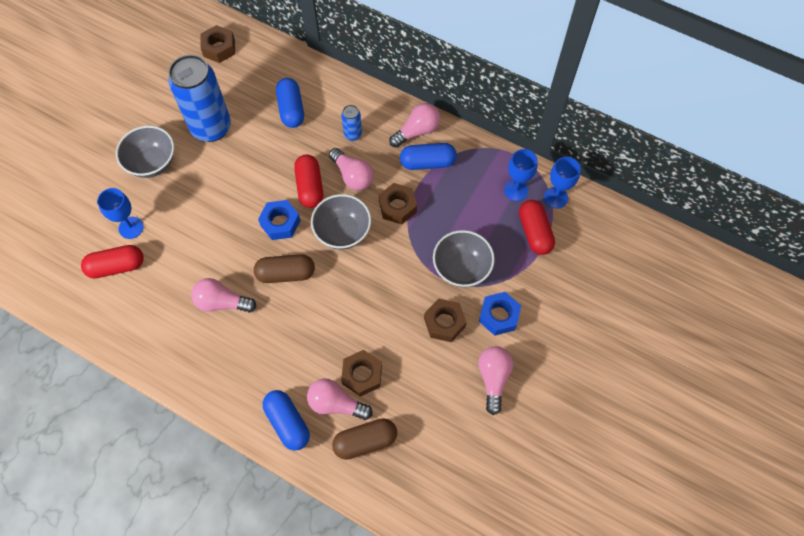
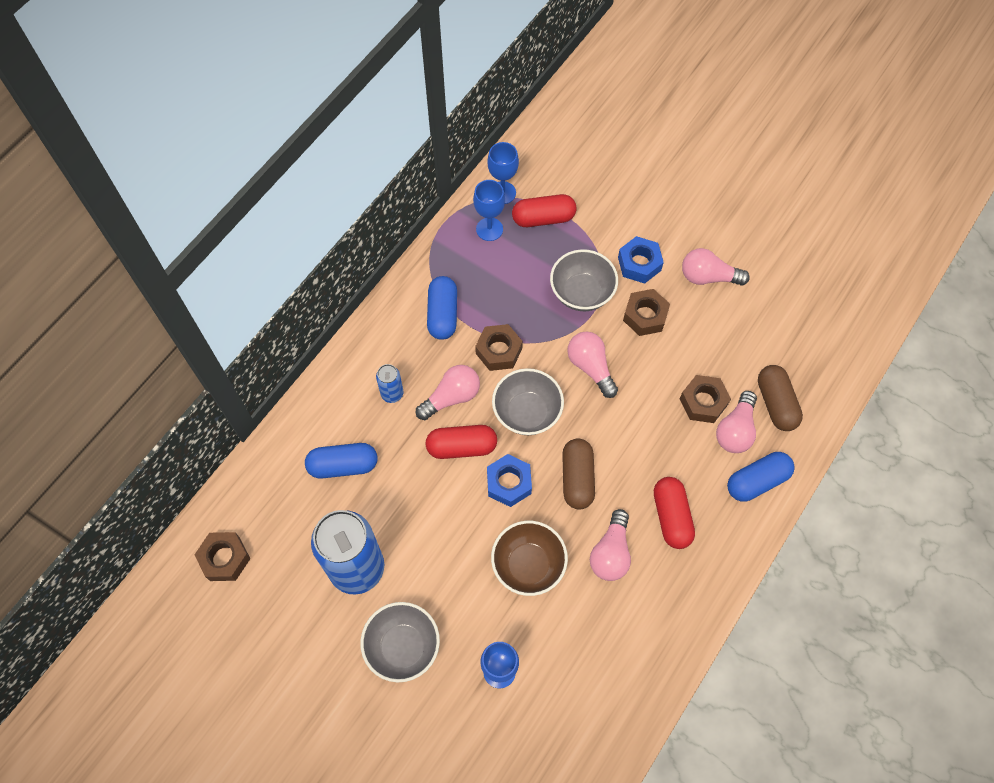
camera: 85 degrees left, 0 degrees up
(117, 266) = (555, 687): red capsule -> red capsule (671, 517)
(212, 242) = (528, 565): none -> brown bowl
(417, 131) = (397, 322): pink light bulb -> pink light bulb (591, 367)

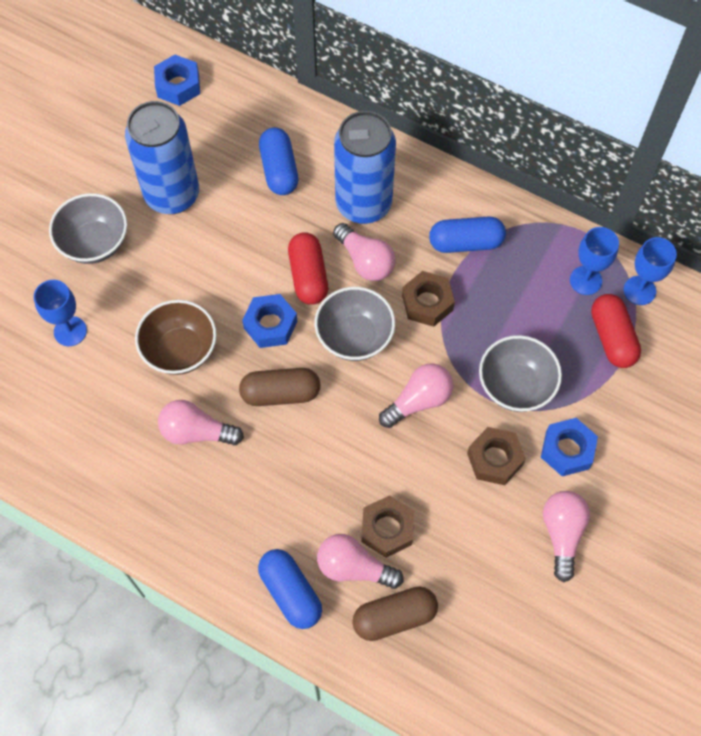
camera: 85 degrees right, 0 degrees up
(225, 558) = (178, 85): brown nut -> blue nut
(392, 394) = (363, 204): blue can -> blue can, size x2.28
(671, 517) = (241, 495): red capsule -> none

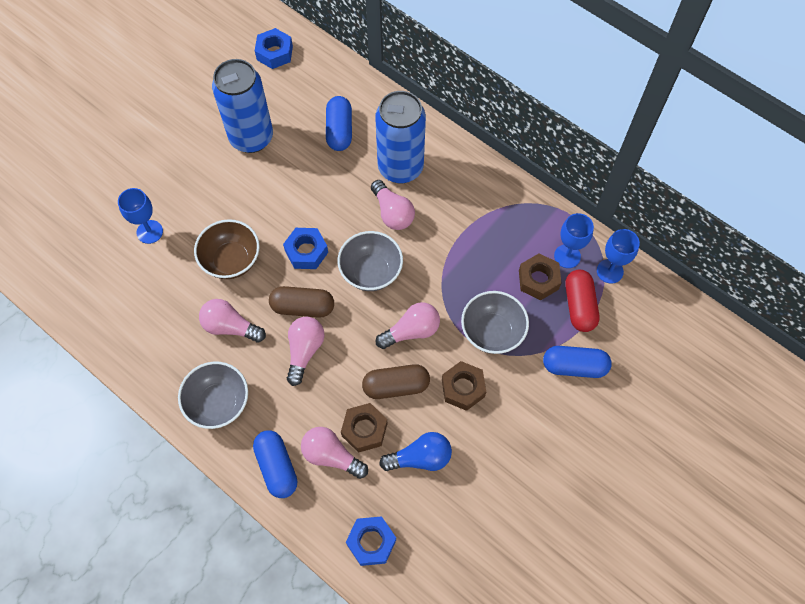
camera: 10 degrees right, 0 degrees up
(95, 243) = (183, 166): grey bowl -> grey bowl (218, 403)
(308, 276) = (344, 218): red capsule -> none
(394, 617) = (355, 501): brown capsule -> brown capsule (396, 386)
(427, 303) = (435, 254): brown nut -> brown nut (538, 280)
(461, 551) = (420, 458): none -> blue light bulb
(466, 242) = (476, 211): blue capsule -> blue capsule (574, 366)
(562, 534) = (505, 458): pink light bulb -> pink light bulb (304, 351)
(567, 450) = (523, 391): blue nut -> blue nut (371, 542)

